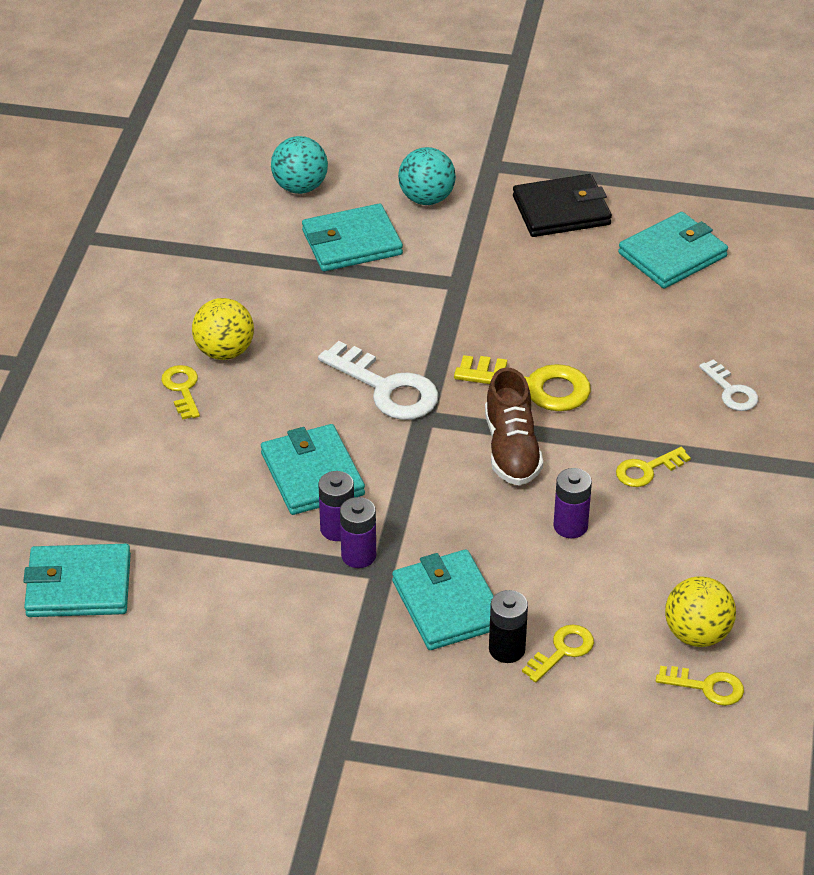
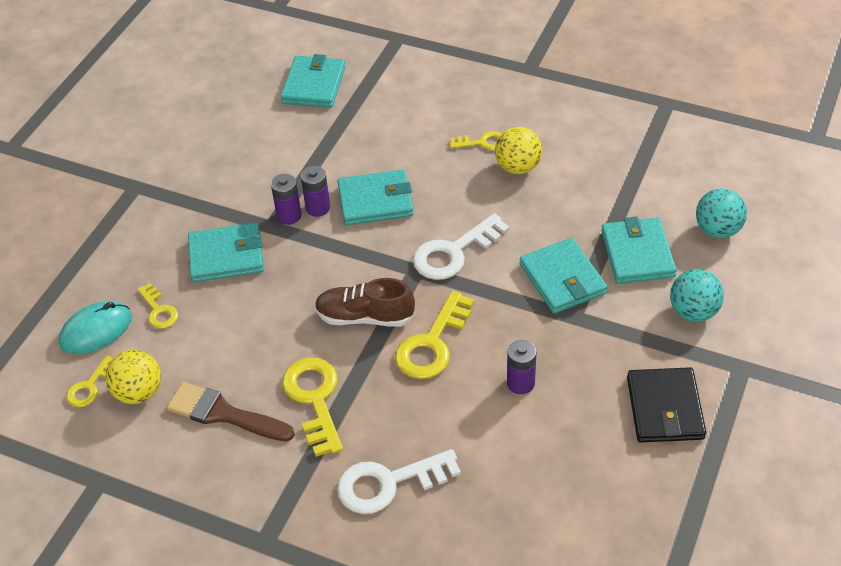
camera: 105 degrees right, 5 degrees up
(507, 649) = (173, 280): black battery -> none
(570, 526) = (273, 338): purple battery -> purple battery (520, 383)
(616, 709) = (96, 330): none -> turquoise mouse
(647, 470) = (314, 399): yellow key -> yellow key, size x1.78
(672, 255) = (585, 483): turquoise wallet -> turquoise wallet (562, 279)
(697, 545) = (224, 414): none -> brown brush
(731, 391) = (389, 483): white key -> white key, size x1.78

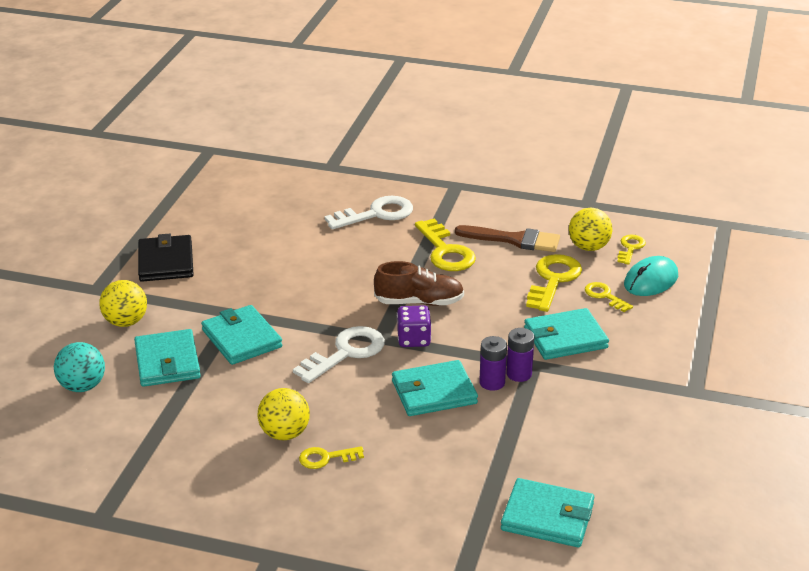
camera: 170 degrees right, 15 degrees down
(314, 85) = (547, 517): turquoise wallet -> turquoise wallet turned 75 degrees counterclockwise
(381, 265) = (414, 339): none -> purple dice
(432, 343) = (356, 288): yellow key -> yellow key (553, 280)
(520, 383) = (280, 269): purple battery -> none
(693, 311) = (126, 322): turquoise ball -> yellow ball

